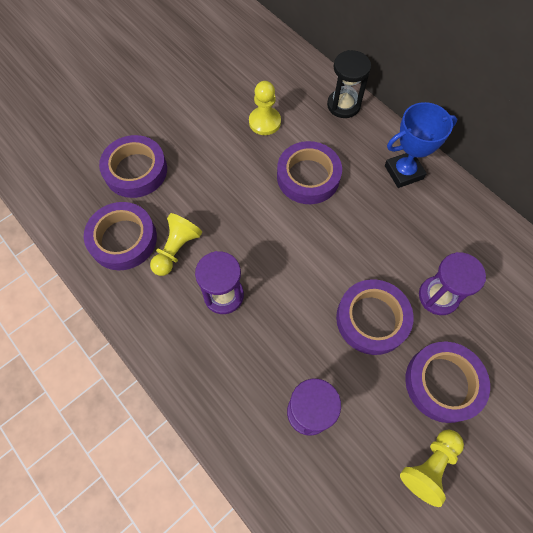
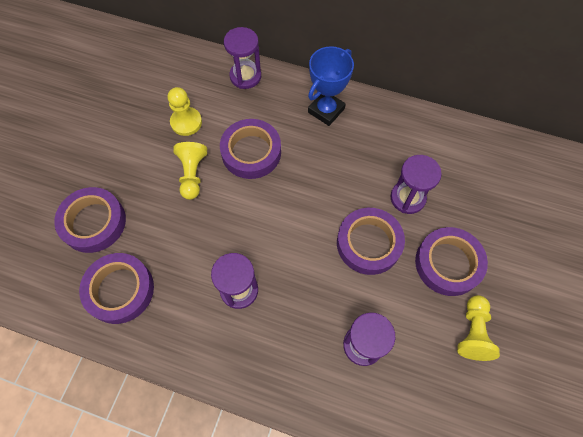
camera: 30 degrees left, 0 degrees up
(176, 249) = (174, 273): yellow pawn -> yellow pawn (192, 174)
(343, 105) = (245, 76): black hourglass -> purple hourglass

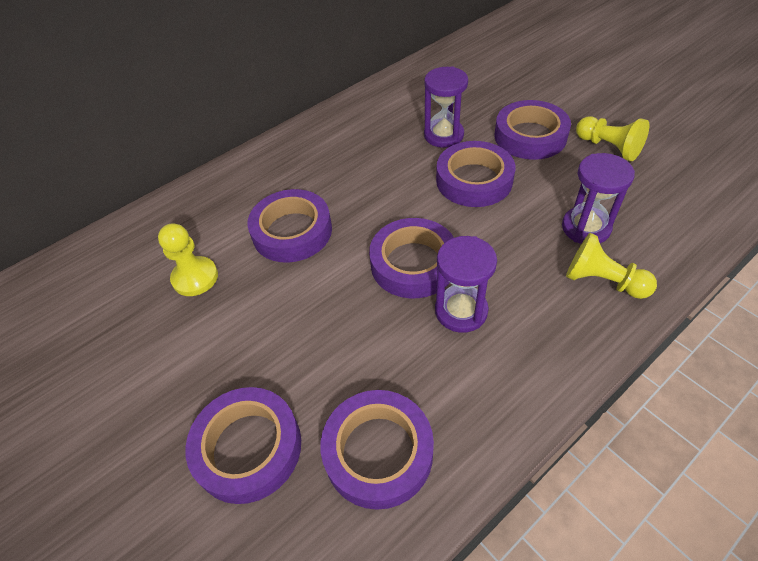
camera: 55 degrees left, 15 degrees down
(192, 174) = (272, 299): yellow pawn -> yellow pawn (602, 281)
(245, 76) = (191, 199): purple hourglass -> none
(263, 241) = (413, 263): none -> purple tape
(326, 110) = (297, 153): blue trophy -> none

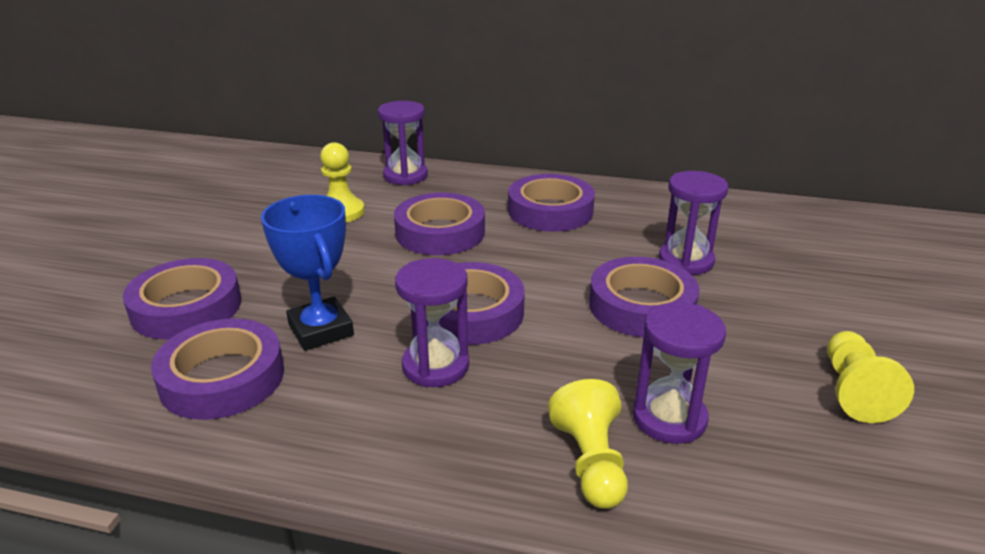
camera: 50 degrees right, 20 degrees down
(179, 212) = (405, 176): none -> purple hourglass
(364, 360) = (321, 330): none -> blue trophy
(530, 136) = (776, 319): purple tape -> purple tape (550, 211)

